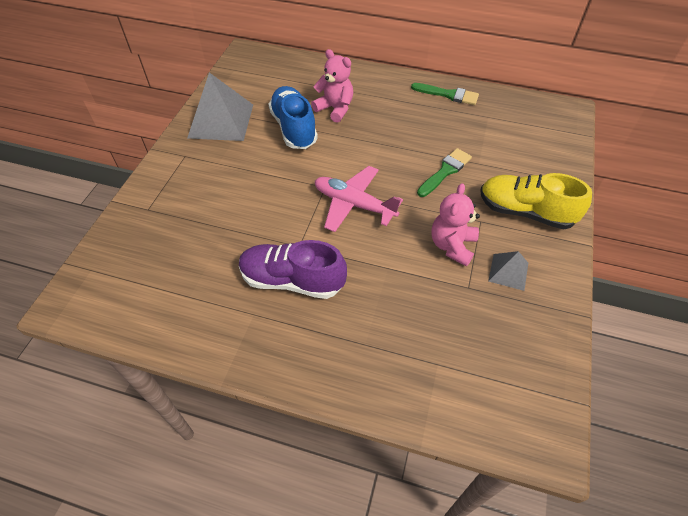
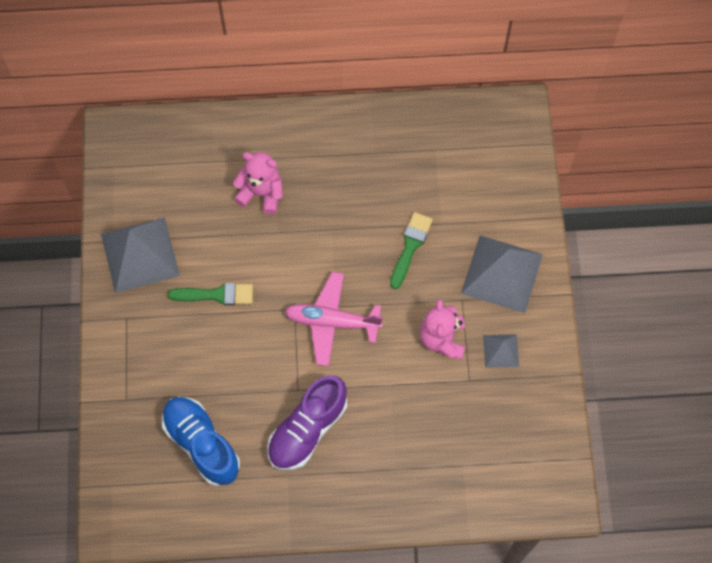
camera: 20 degrees left, 15 degrees up
(292, 280) = (307, 429): purple shoe -> purple shoe turned 45 degrees counterclockwise
(294, 128) = (227, 239): blue shoe -> blue shoe (202, 444)
(448, 95) = (382, 128): green brush -> green brush (216, 295)
(525, 212) = (502, 274): yellow shoe -> grey pyramid

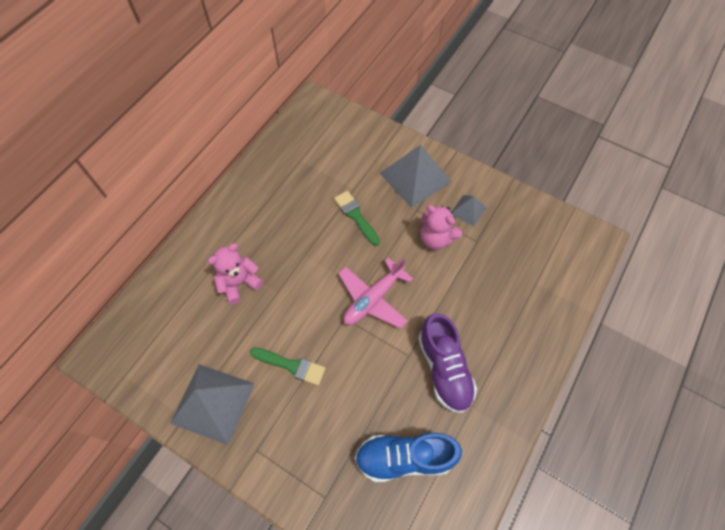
camera: 55 degrees left, 5 degrees down
(216, 295) = (291, 366): green brush -> green brush turned 75 degrees clockwise

